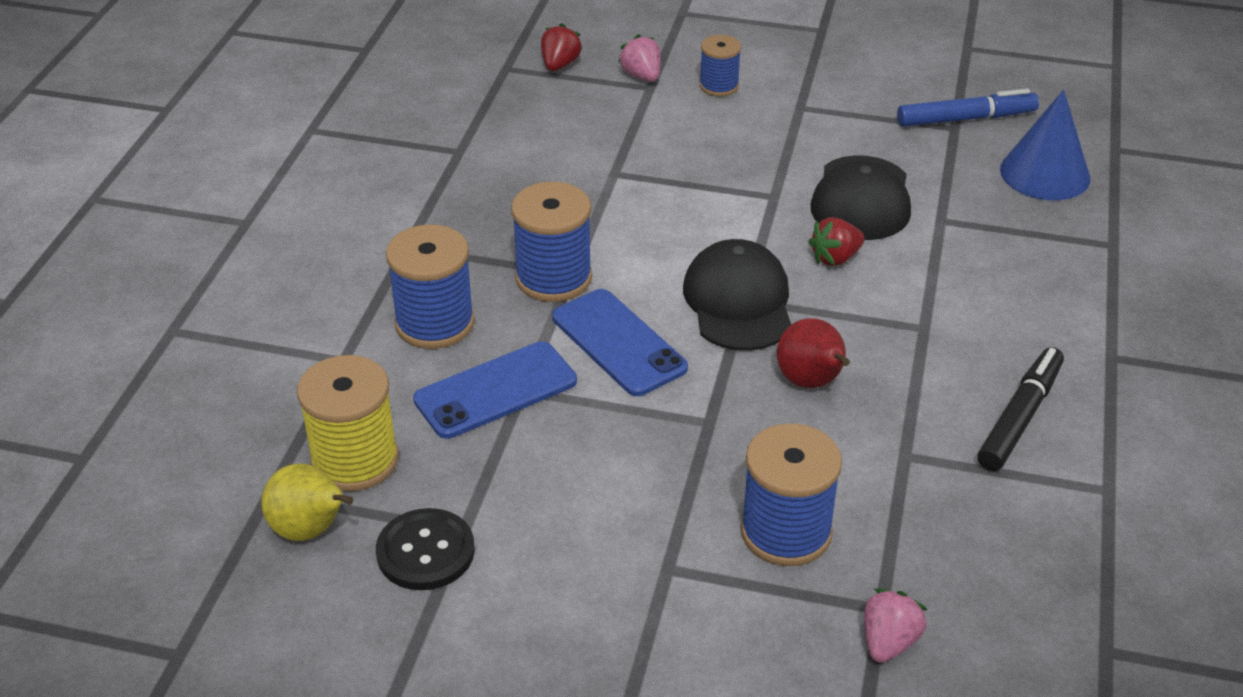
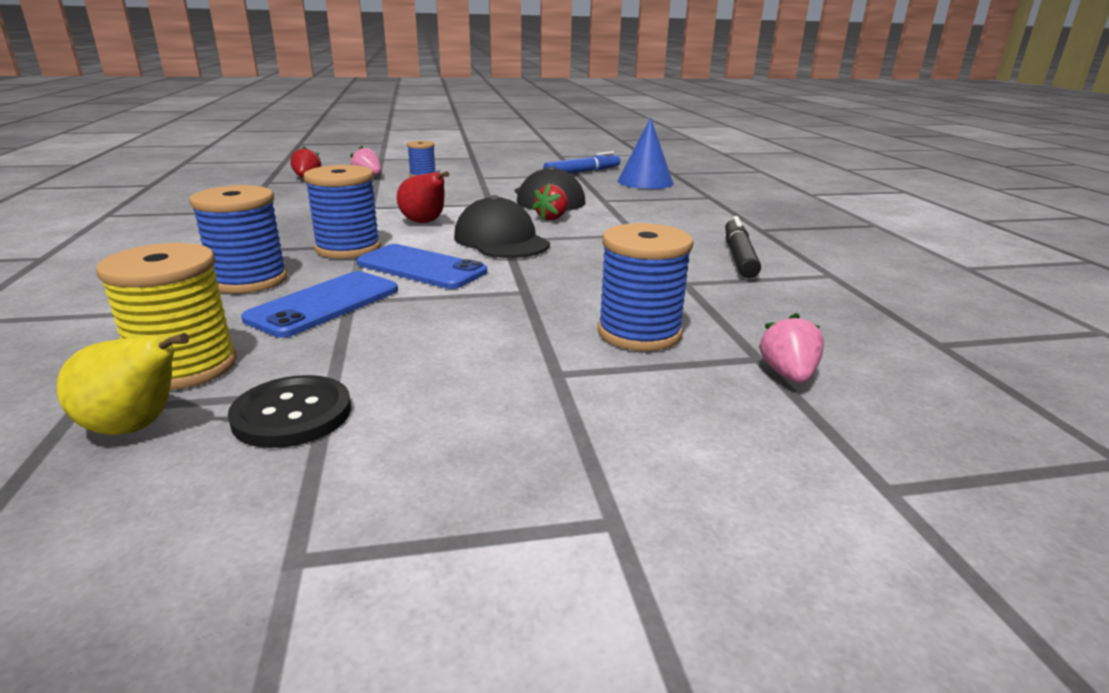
camera: 25 degrees left, 15 degrees down
(811, 382) = (585, 263): red pear -> red pear (425, 222)

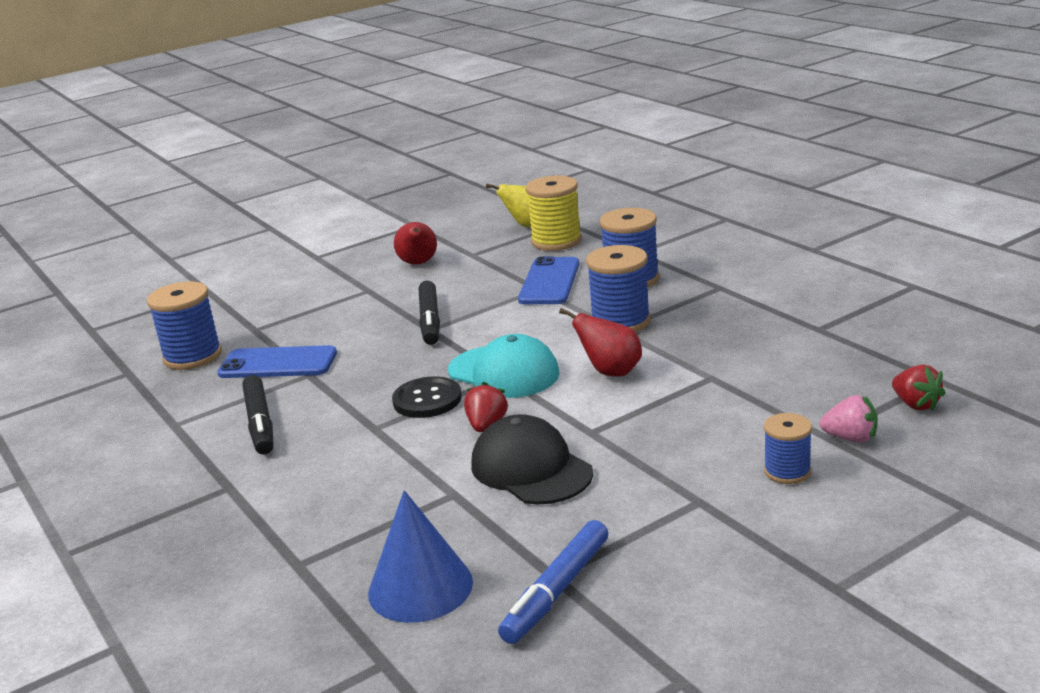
camera: 160 degrees right, 0 degrees up
(292, 414) = (474, 244): black button -> black button (427, 400)
(421, 267) = (531, 324): blue phone -> blue phone (278, 363)
(432, 402) = (418, 263): none -> red pear
(501, 240) = (504, 372): black cap -> turquoise cap
(515, 299) = (430, 321): none -> black marker
(639, 333) = (332, 323): blue spool -> blue spool (192, 356)
(788, 375) = (239, 324): pink strawberry -> none

